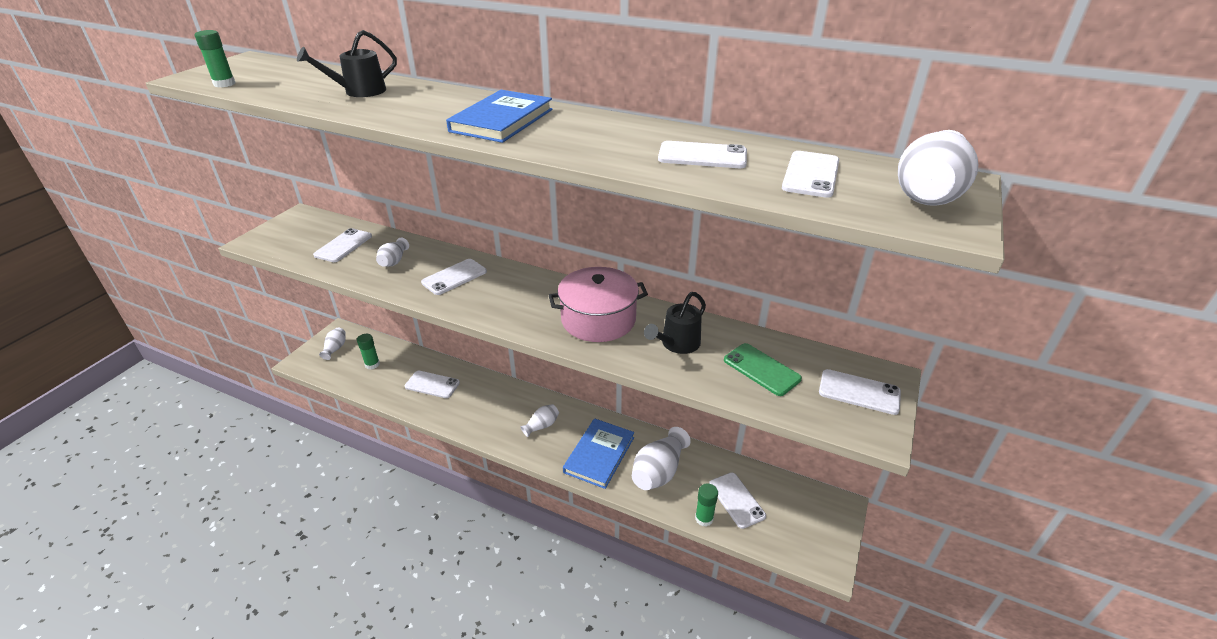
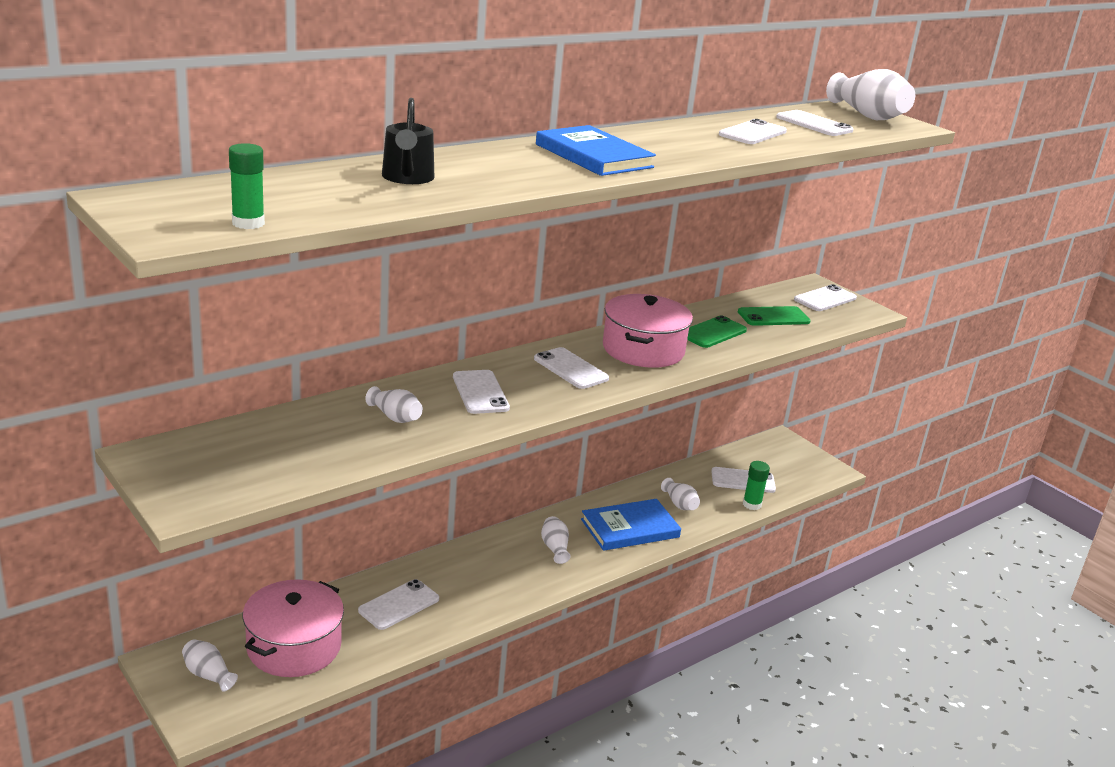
camera: 65 degrees left, 10 degrees down
(343, 246) = (303, 440): white phone -> white phone (571, 369)
(372, 364) = (294, 646): green glue stick -> pink pot
(599, 455) = (630, 528): blue book -> blue book turned 75 degrees counterclockwise
(659, 471) = (679, 504): white vase -> white vase, size x0.55
(677, 344) = (713, 333): black watering can -> green phone

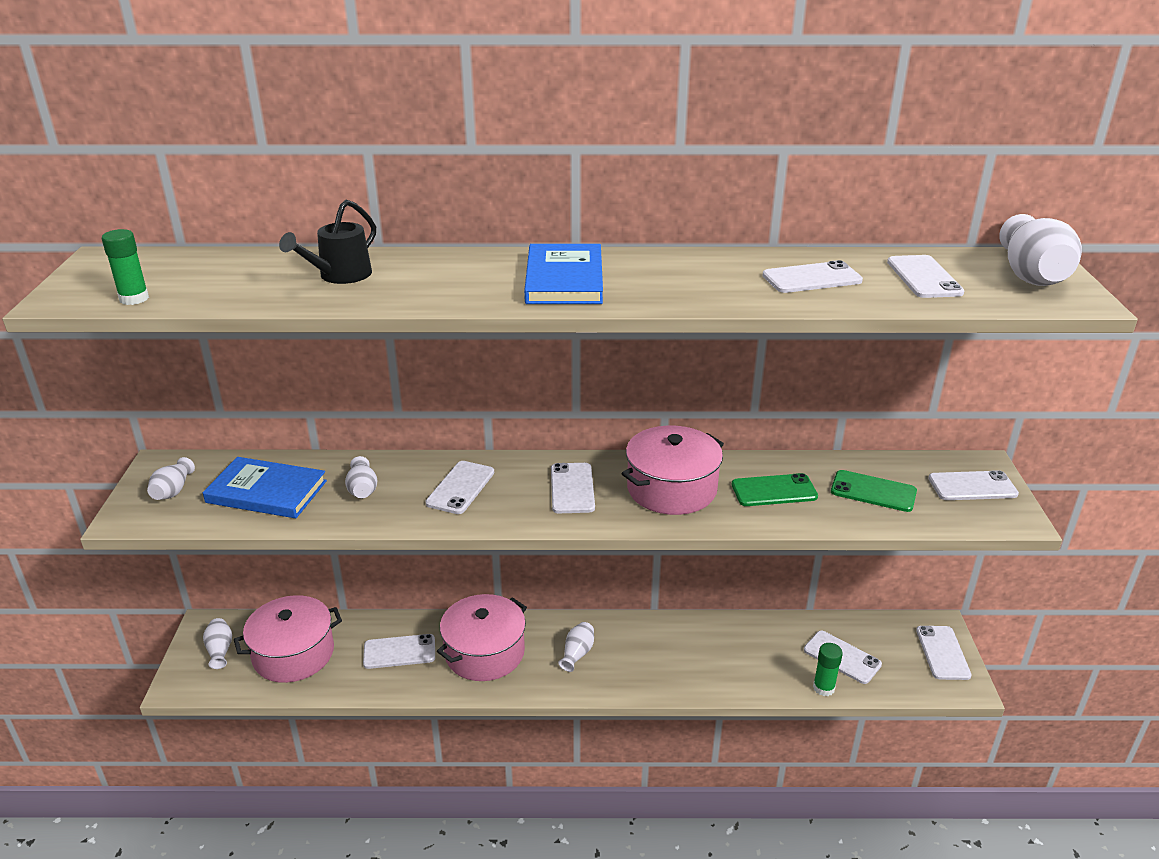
camera: 40 degrees right, 5 degrees up
(477, 576) = (484, 652): none -> pink pot
(630, 528) = (667, 662): blue book -> blue book (266, 492)
(679, 504) = (744, 657): white vase -> white vase (173, 491)
(800, 455) = (942, 653): none -> white phone

